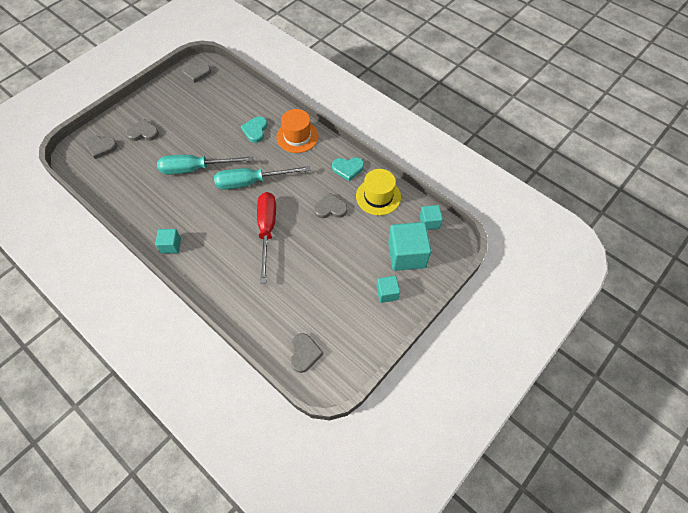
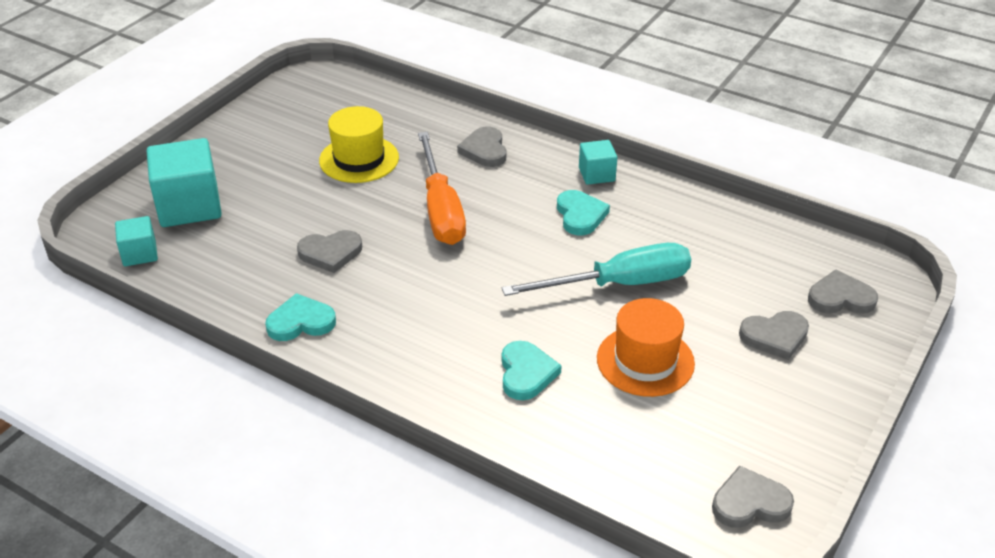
camera: 170 degrees right, 20 degrees down
(194, 215) = (580, 215): none -> turquoise heart
(252, 182) = (495, 276): turquoise screwdriver -> none
(267, 231) = (441, 209): red screwdriver -> orange screwdriver
(297, 136) = (424, 372): orange hat -> orange hat (645, 361)
(304, 353) = (347, 95): grey heart -> grey heart (484, 150)
(378, 196) = (236, 282): yellow hat -> yellow hat (359, 159)
(387, 293) = (227, 160): turquoise cube -> none

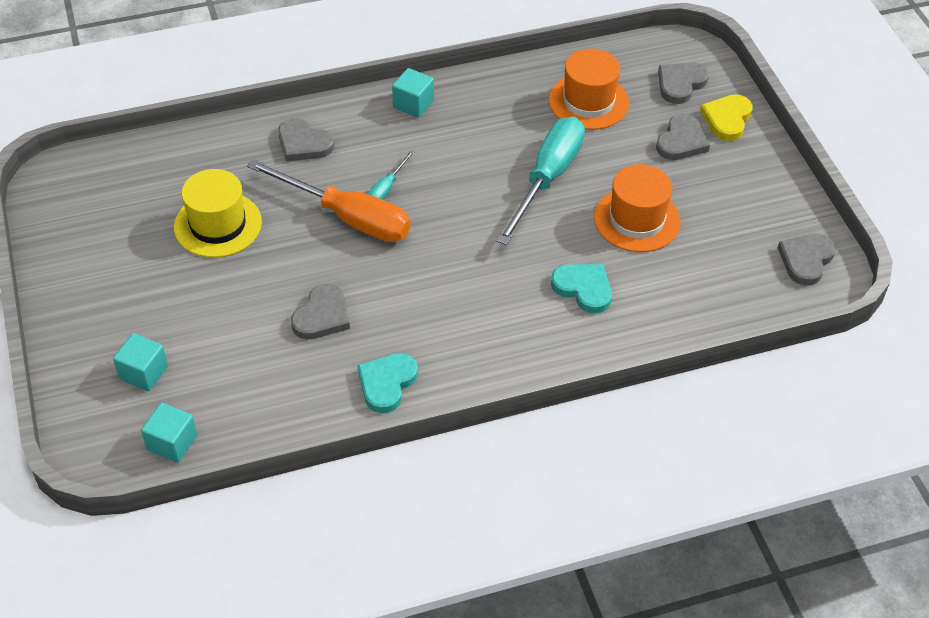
camera: 50 degrees left, 10 degrees up
(189, 206) = (143, 373): turquoise cube -> turquoise cube, size x0.54
(494, 211) = (386, 188): none -> turquoise screwdriver
(580, 215) = (449, 145): turquoise heart -> none
(736, 258) = (588, 101): none -> orange hat
(845, 349) = (727, 119): none -> yellow heart

